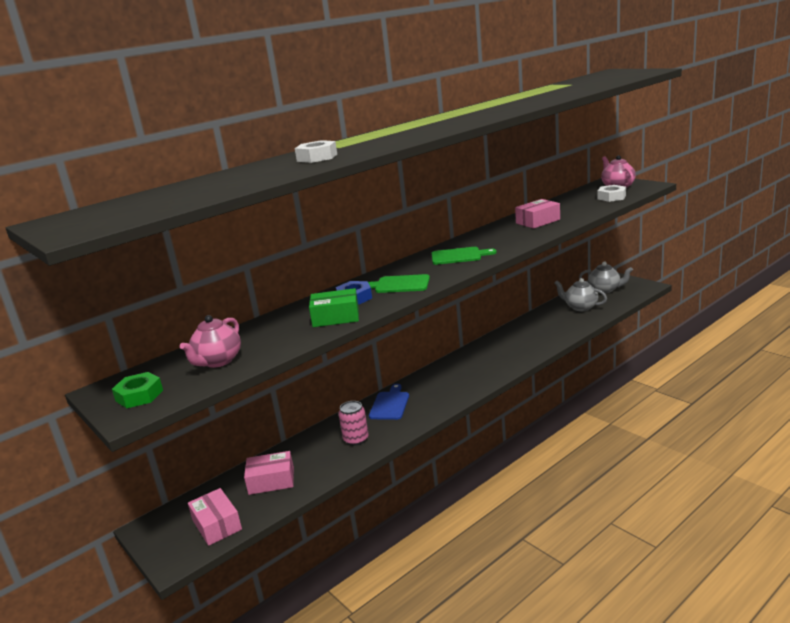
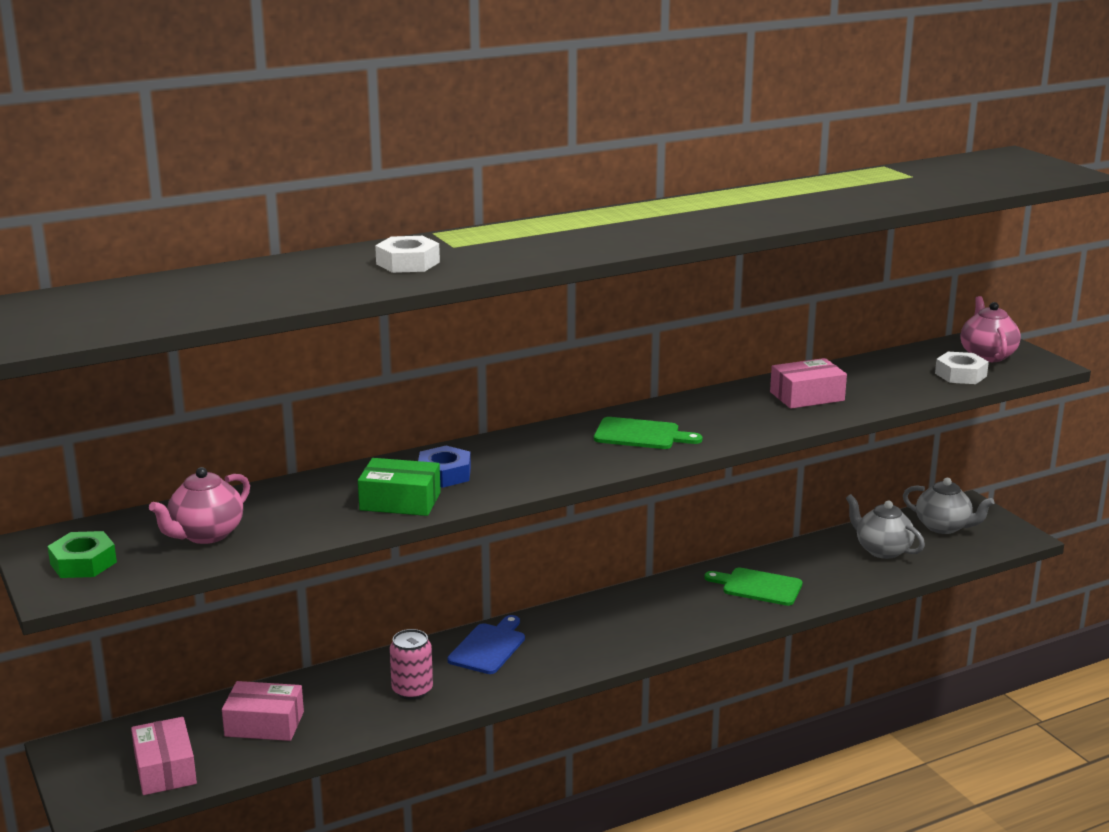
camera: 10 degrees right, 0 degrees up
(399, 284) = (522, 466): green cutting board -> green cutting board (758, 586)

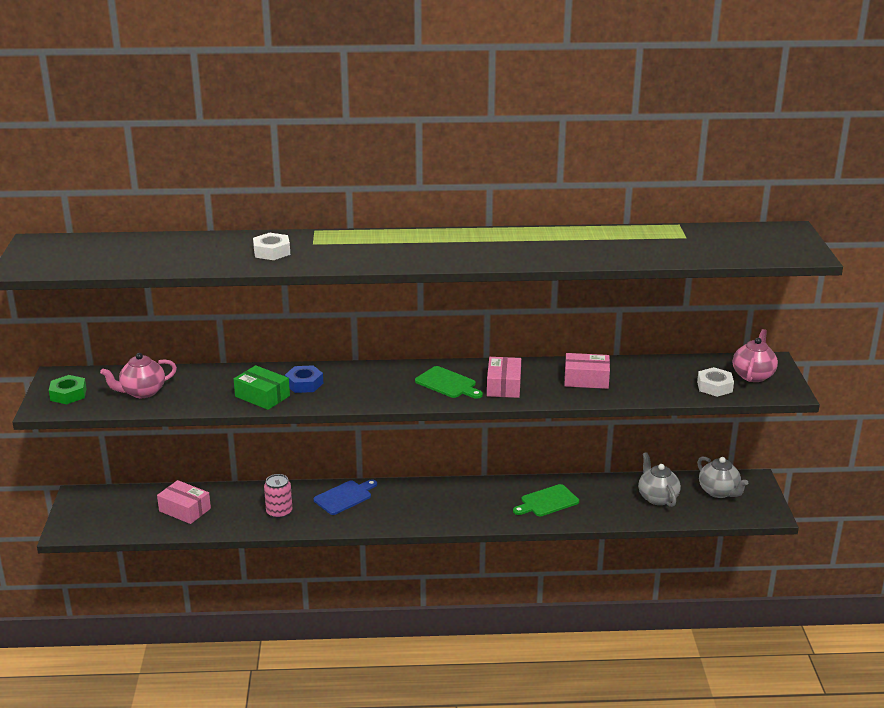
camera: 25 degrees right, 5 degrees up
(165, 769) = (115, 521): pink box -> pink box (503, 386)
(758, 586) = (547, 501): green cutting board -> green cutting board turned 75 degrees counterclockwise

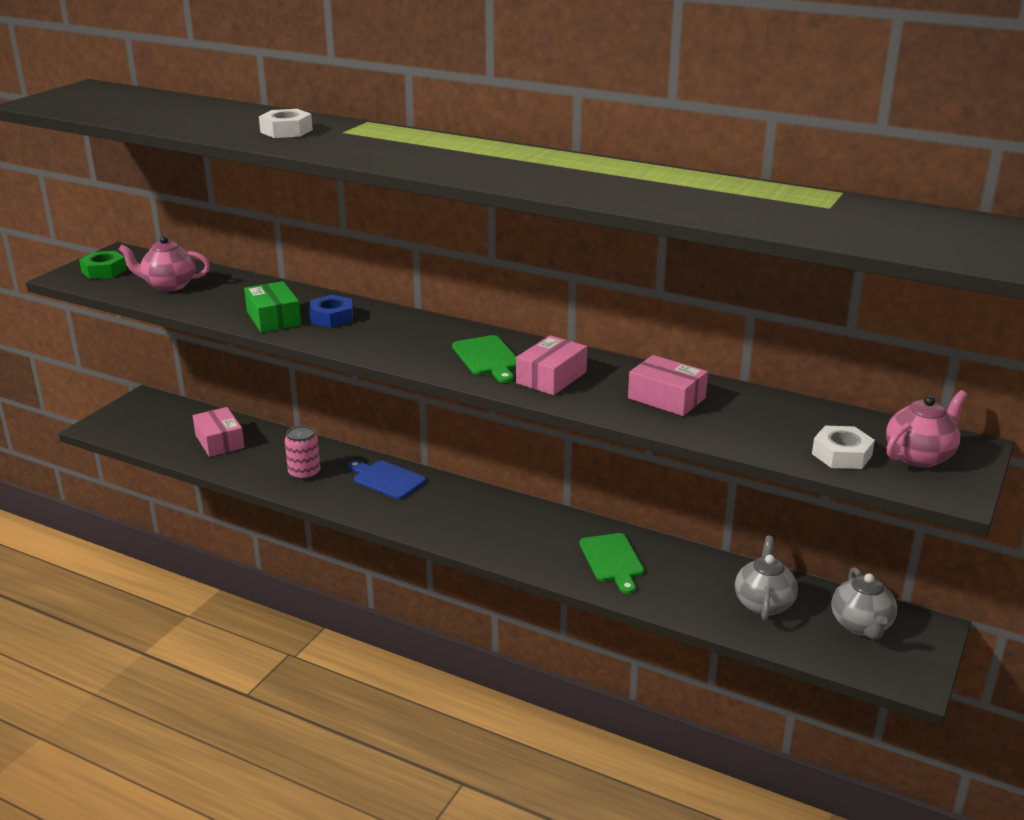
camera: 30 degrees right, 0 degrees up
(345, 497) = (387, 479): blue cutting board -> blue cutting board turned 135 degrees counterclockwise
(547, 501) = (612, 560): green cutting board -> green cutting board turned 105 degrees counterclockwise

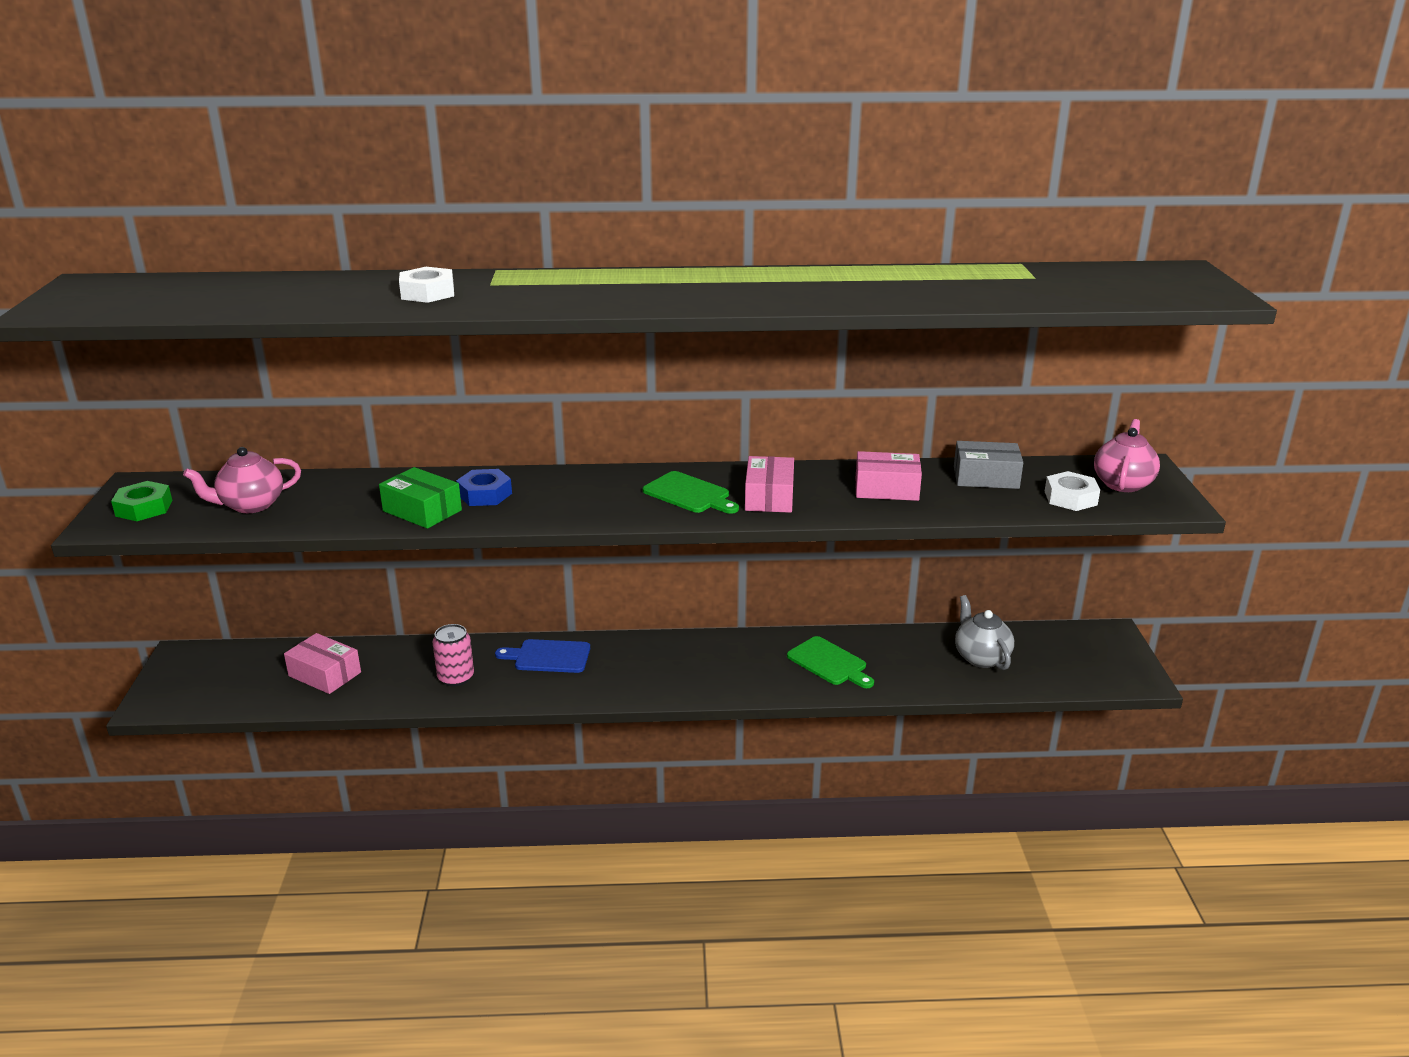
camera: 30 degrees left, 0 degrees up
(778, 413) = (986, 477): none -> grey box
(861, 626) = (1065, 649): grey teapot -> none

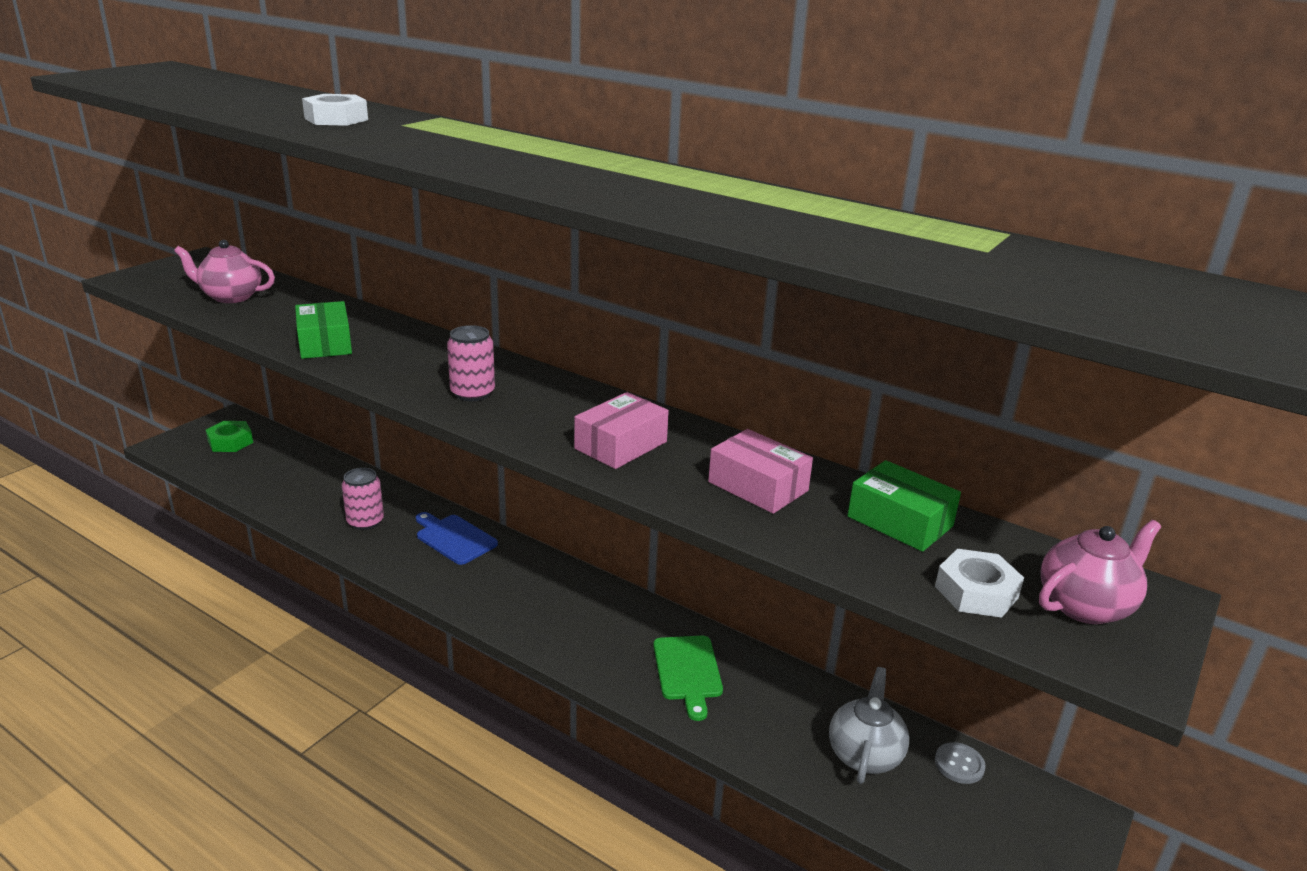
camera: 35 degrees right, 0 degrees up
(144, 508) = (171, 275): green nut -> green nut (230, 442)
(325, 674) = (288, 475): pink box -> none
(485, 494) = (391, 348): blue nut -> none
(610, 502) = (472, 393): none -> pink can
(689, 494) = (552, 412): green cutting board -> none
(986, 477) = (900, 521): grey box -> green box
(1032, 638) = (959, 764): none -> grey button

